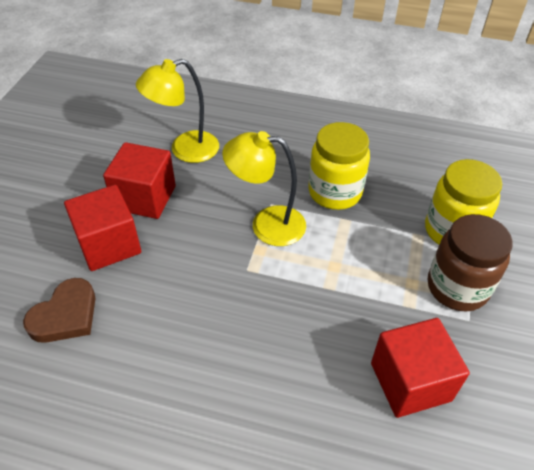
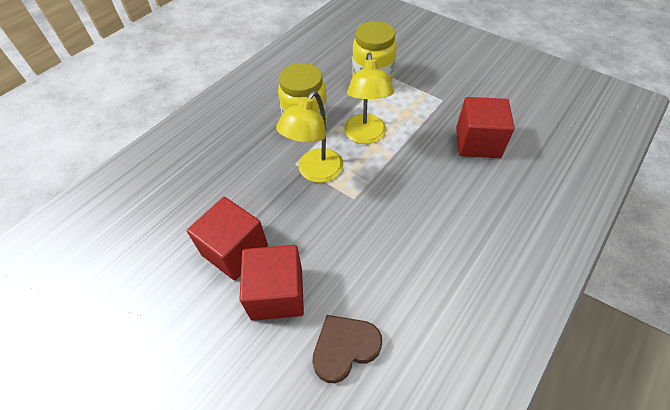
camera: 65 degrees left, 5 degrees up
(65, 315) = (344, 348): brown heart -> brown heart turned 90 degrees counterclockwise
(185, 150) = (193, 204): yellow lamp -> yellow lamp (365, 136)
(457, 287) = (417, 95): brown jar -> none

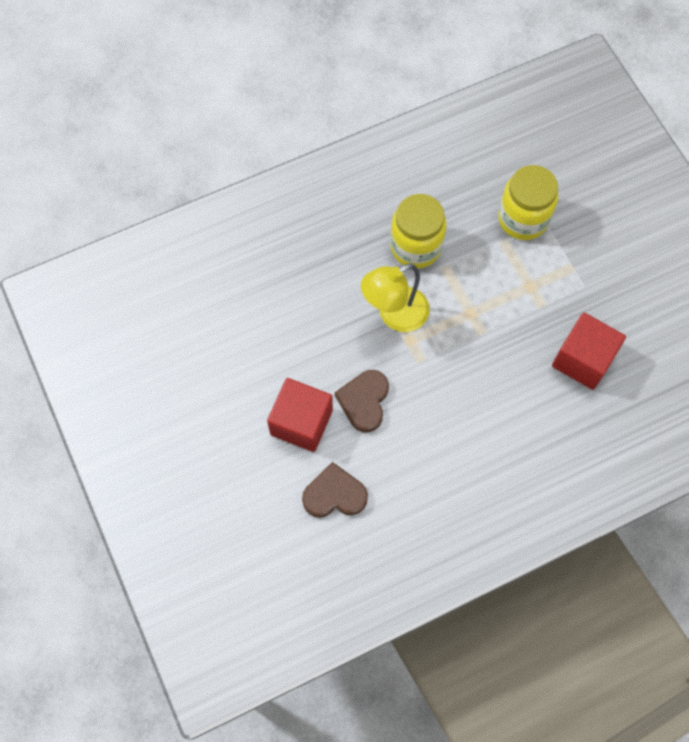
camera: 25 degrees right, 15 degrees up
(235, 250) = (282, 364): red cube -> none
(326, 248) = (364, 401): none -> brown heart
(365, 136) = (470, 295): yellow lamp -> none

